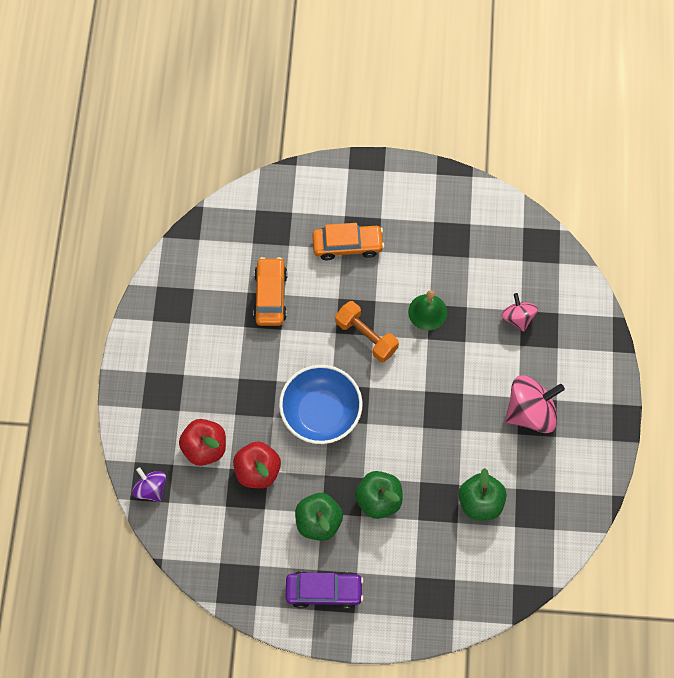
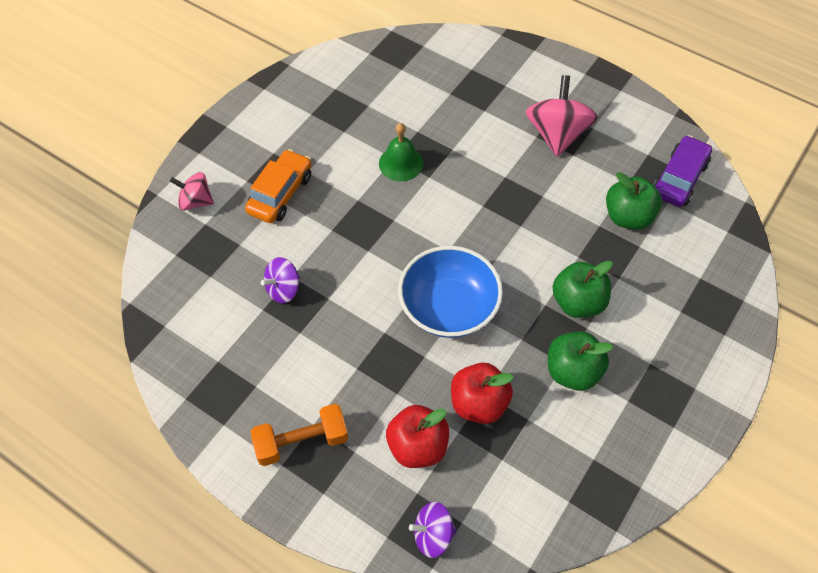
camera: 60 degrees left, 10 degrees down
(270, 296) = (283, 289): orange car -> purple spinning top
(324, 591) = (657, 406): purple car -> purple car (679, 178)
(366, 336) = (391, 226): orange dumbbell -> orange dumbbell (301, 441)
(517, 317) = (455, 99): pink spinning top -> pink spinning top (196, 201)

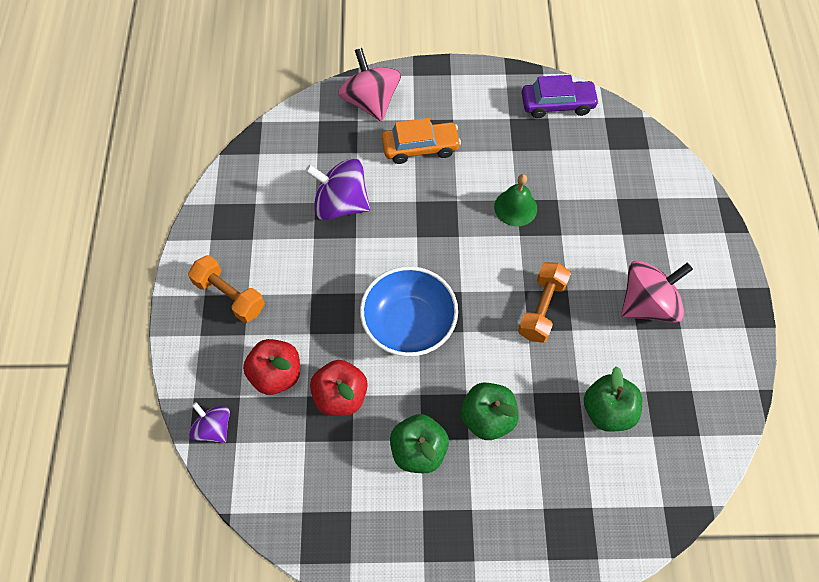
camera: 55 degrees right, 5 degrees up
(196, 201) = (371, 102): pink spinning top -> pink spinning top, size x1.71
(283, 289) = (341, 204): purple spinning top -> purple spinning top, size x1.71
(508, 204) = (542, 308): none -> orange dumbbell
(679, 178) = (687, 432): purple car -> purple car (557, 104)

